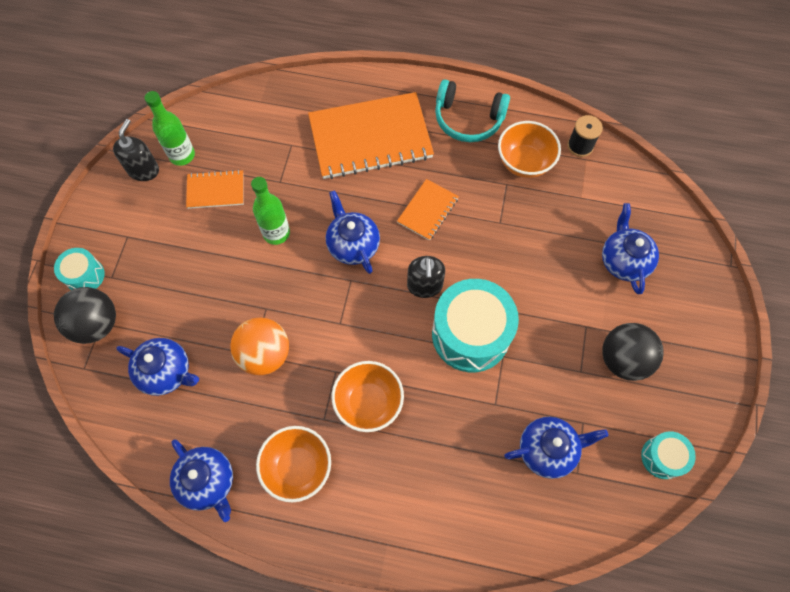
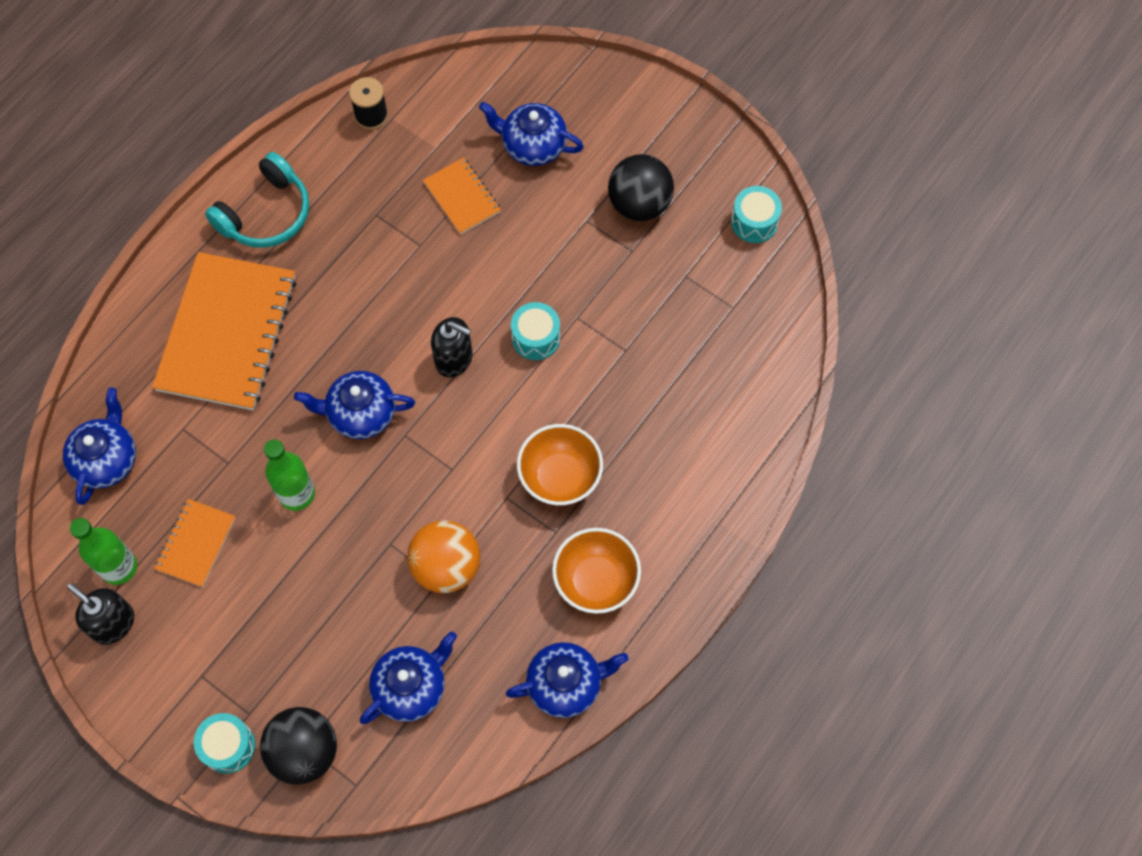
camera: 65 degrees left, 0 degrees up
(428, 210) = (362, 313): orange notebook -> orange notebook (462, 197)
(470, 334) = (536, 338): turquoise drum -> turquoise drum, size x0.51
(524, 163) = (359, 183): orange bowl -> none
(548, 450) = (696, 323): blue teapot -> blue teapot (107, 459)

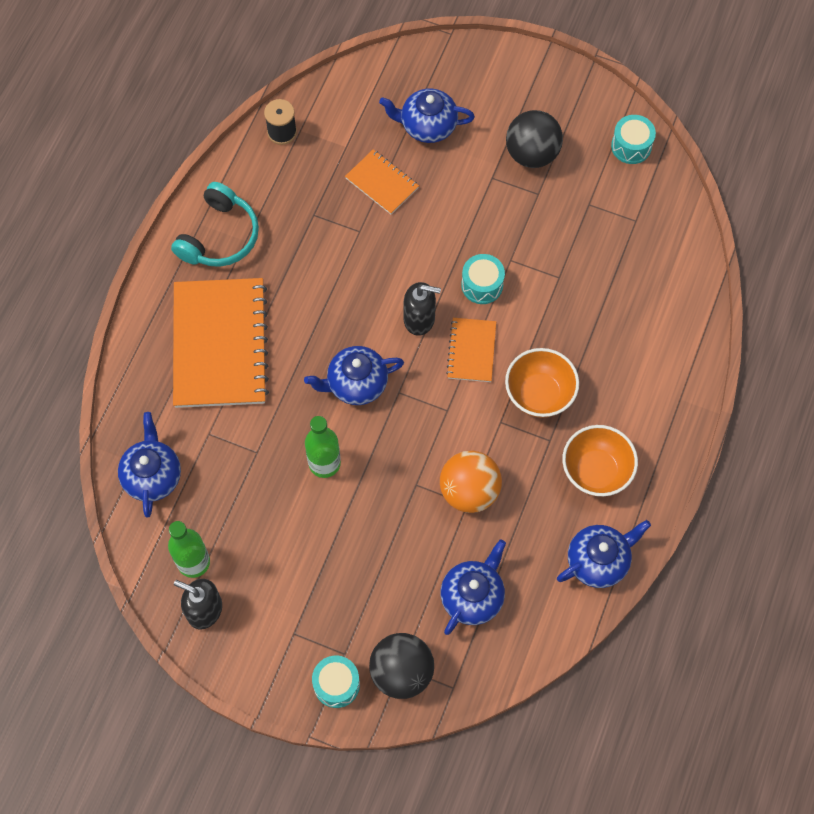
camera: 15 degrees left, 0 degrees up
(196, 543) = (252, 526): orange notebook -> orange notebook (471, 351)

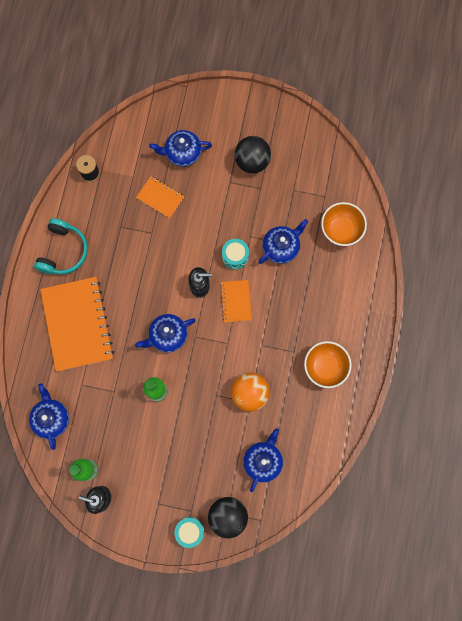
camera: 10 degrees left, 10 degrees up
(539, 394) = (282, 323): orange bowl -> orange bowl (341, 230)
(598, 561) = (335, 424): blue teapot -> blue teapot (281, 247)
(631, 146) = (314, 146): turquoise drum -> none

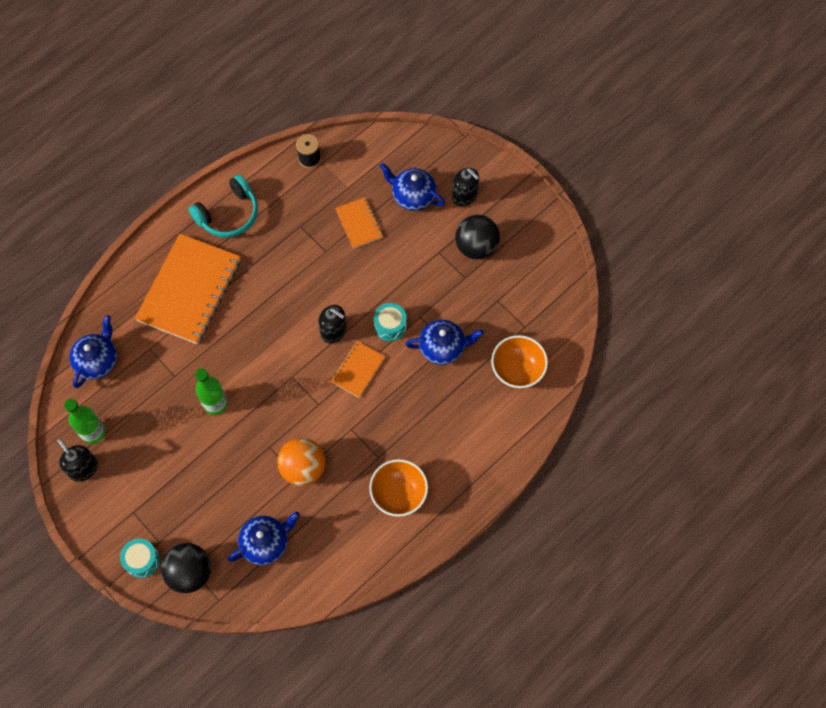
camera: 35 degrees right, 10 degrees down
(167, 335) = (266, 358): blue teapot -> none
(218, 130) = (465, 196): none -> black soap dispenser

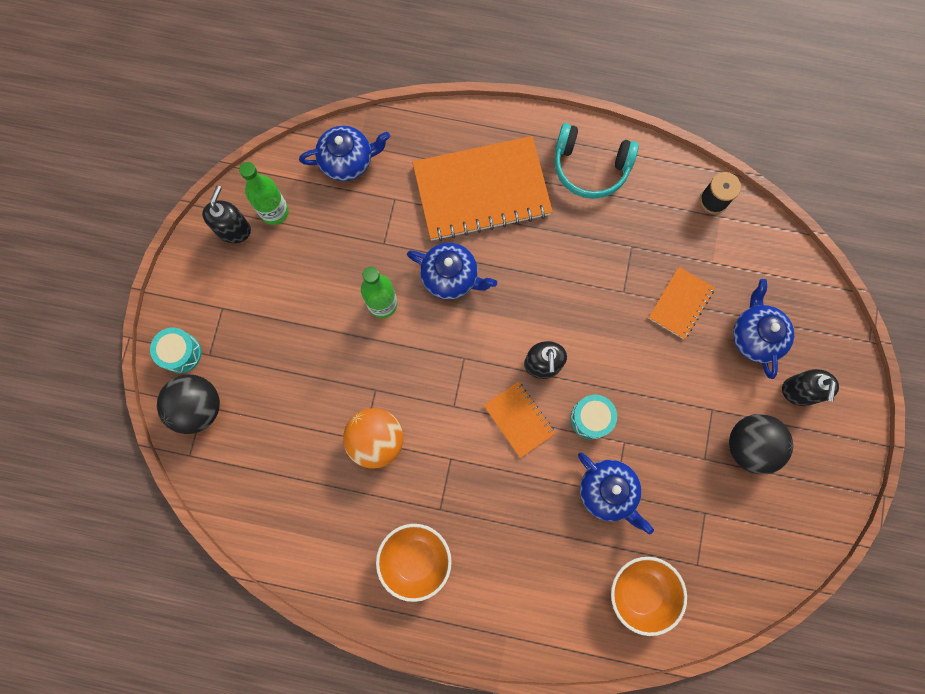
camera: 55 degrees right, 10 degrees up
(266, 543) = (275, 460): blue teapot -> blue teapot (451, 277)
(357, 369) = (519, 419): orange notebook -> orange notebook turned 60 degrees clockwise

